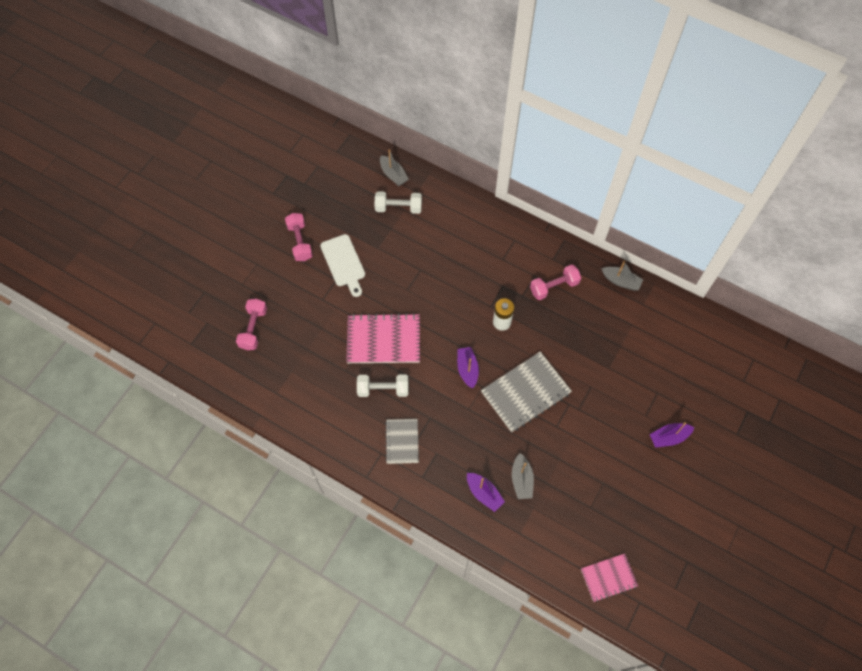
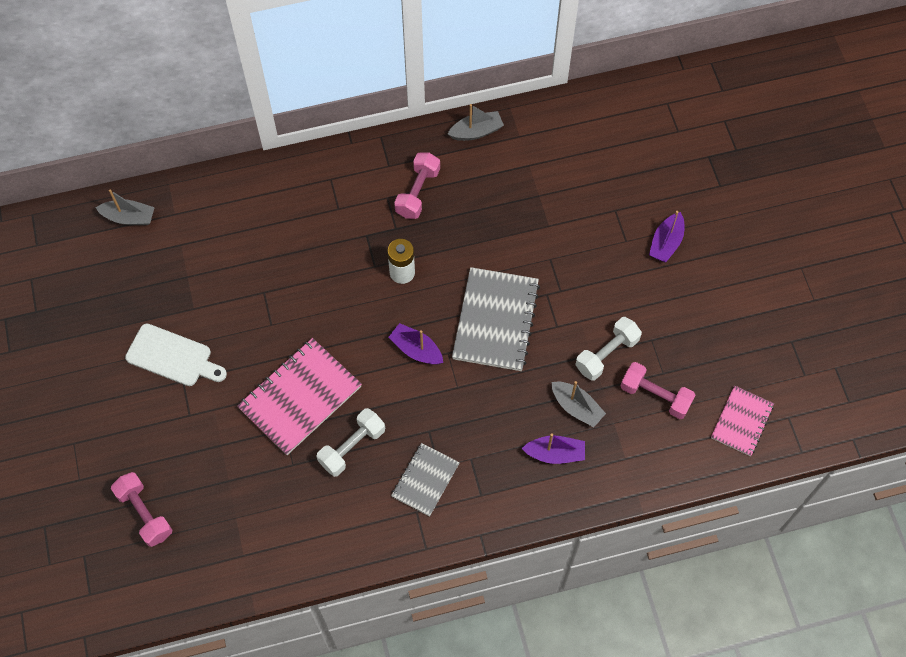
camera: 45 degrees left, 0 degrees up
(300, 242) = (98, 377): pink dumbbell -> pink dumbbell (655, 396)
(398, 208) = (172, 248): white dumbbell -> white dumbbell (606, 354)
(402, 441) = (425, 480): grey notebook -> grey notebook turned 75 degrees clockwise

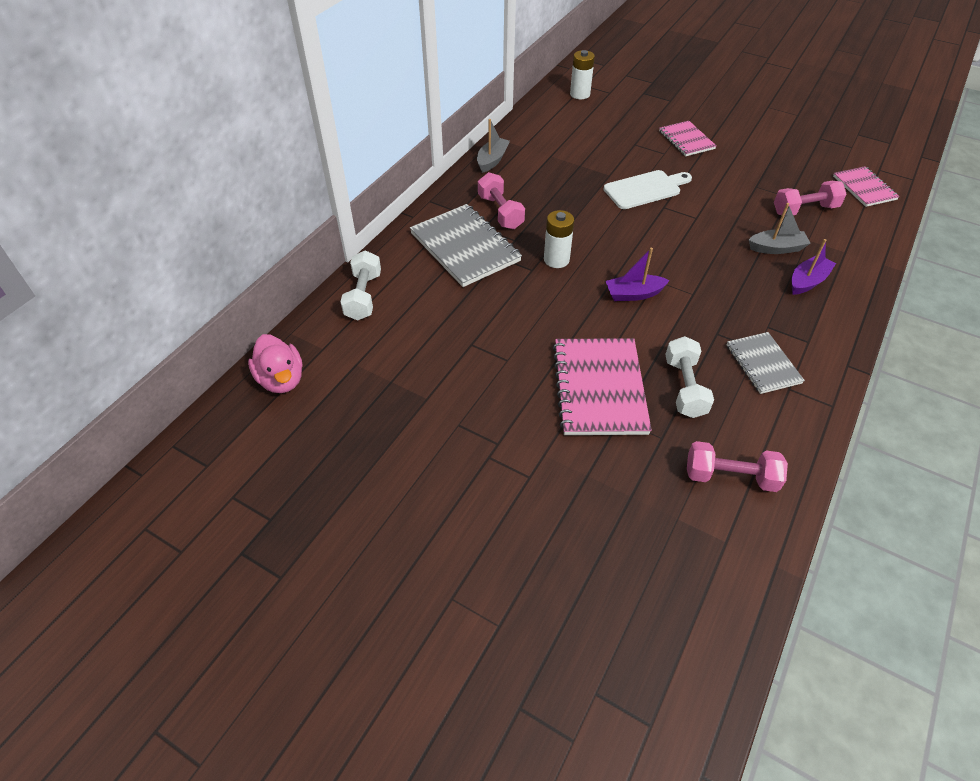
camera: 45 degrees left, 15 degrees down
(129, 217) = (281, 379): grey boat -> pink duck
(145, 513) = (599, 593): pink dumbbell -> pink dumbbell (730, 476)
(173, 357) = (455, 446): white cutting board -> white cutting board (645, 189)
(495, 320) = (657, 241): grey notebook -> grey notebook (465, 247)
(606, 354) = (746, 210): white dumbbell -> white dumbbell (363, 296)
(647, 112) = (580, 94): none -> white battery
(666, 243) = (686, 140): purple boat -> pink notebook

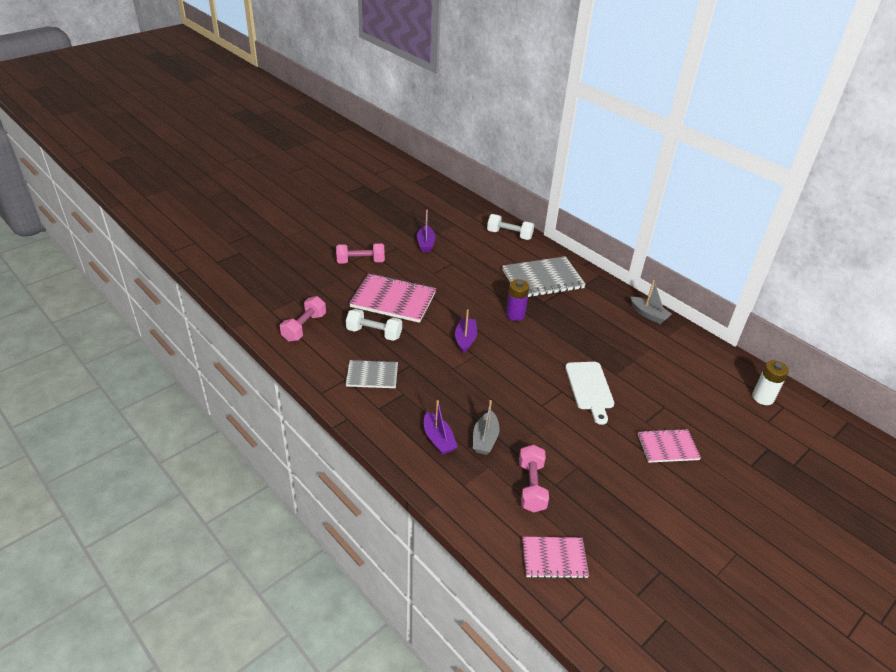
camera: 105 degrees right, 10 degrees down
(281, 379) = (456, 203): pink duck -> none
(429, 389) = (425, 243): none -> purple boat
(500, 212) = (578, 303): pink dumbbell -> pink dumbbell (360, 261)
(556, 260) = (515, 315): white battery -> purple battery

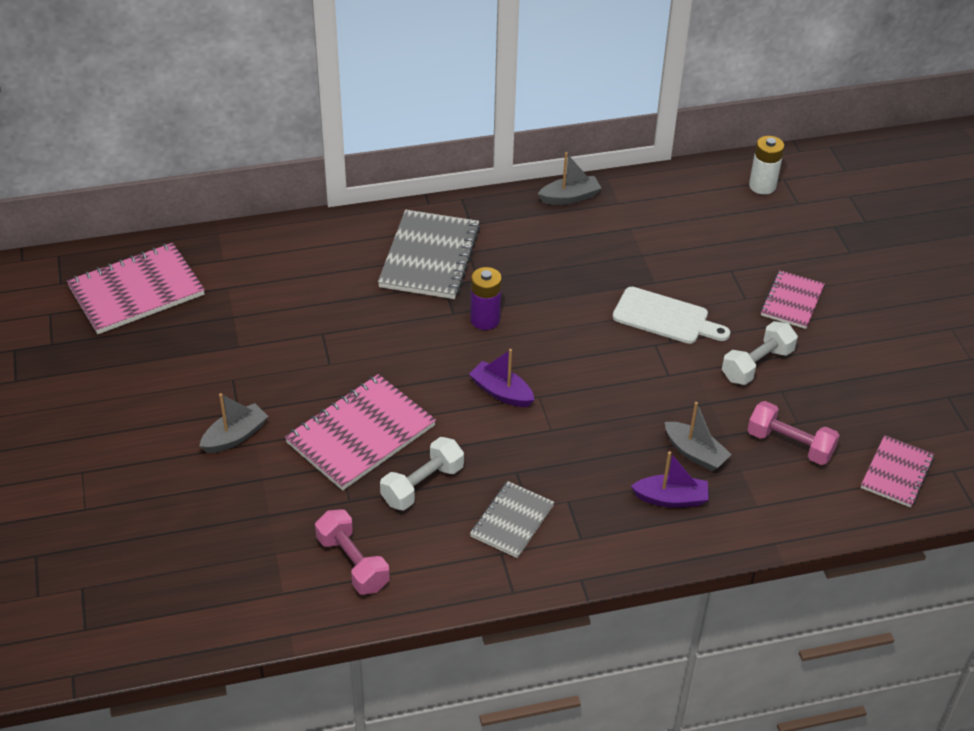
camera: 60 degrees left, 5 degrees up
(360, 261) = (235, 436): pink dumbbell -> grey boat
(425, 243) = (248, 342): purple boat -> none
(428, 202) = (136, 291): none -> pink notebook
(509, 235) = (301, 242): white dumbbell -> white dumbbell (757, 365)

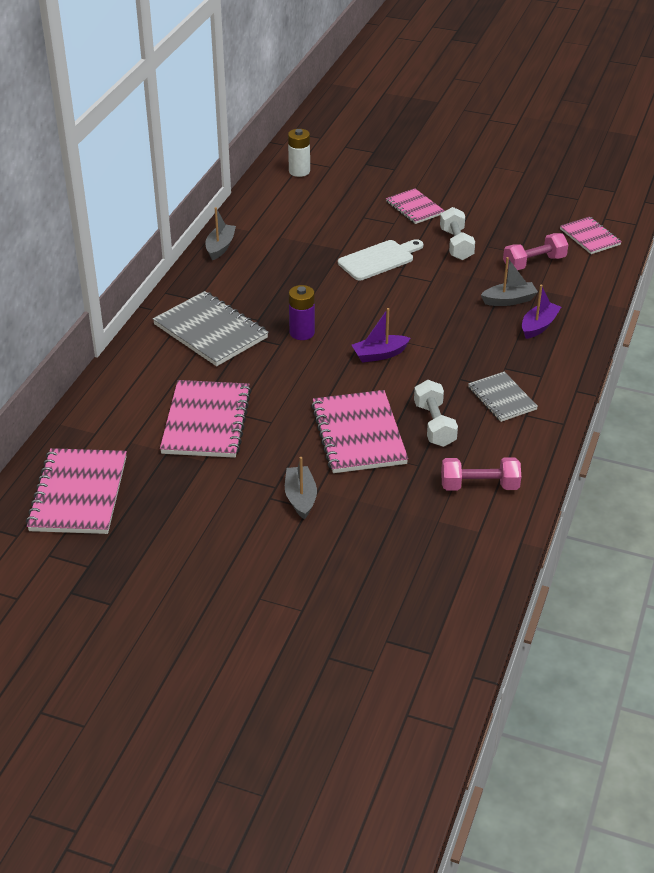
camera: 55 degrees left, 5 degrees down
(294, 320) = (206, 421): none -> pink notebook

